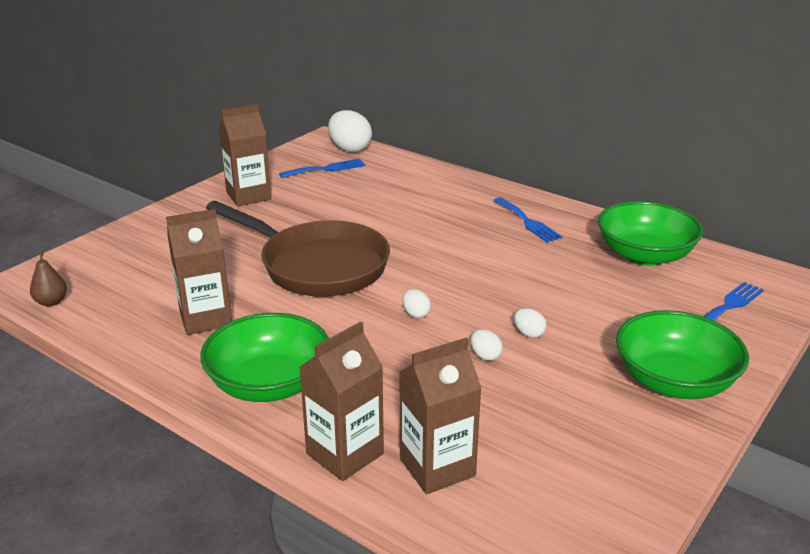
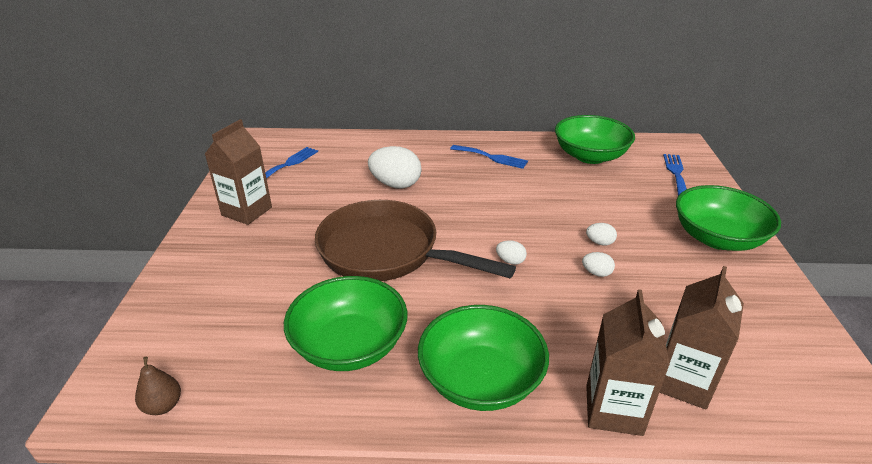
camera: 35 degrees left, 5 degrees up
(205, 319) = (349, 345): brown carton -> green bowl
(317, 266) = (386, 252): brown pan -> brown pan turned 150 degrees counterclockwise
(350, 149) = (287, 141): white egg -> white egg (395, 184)

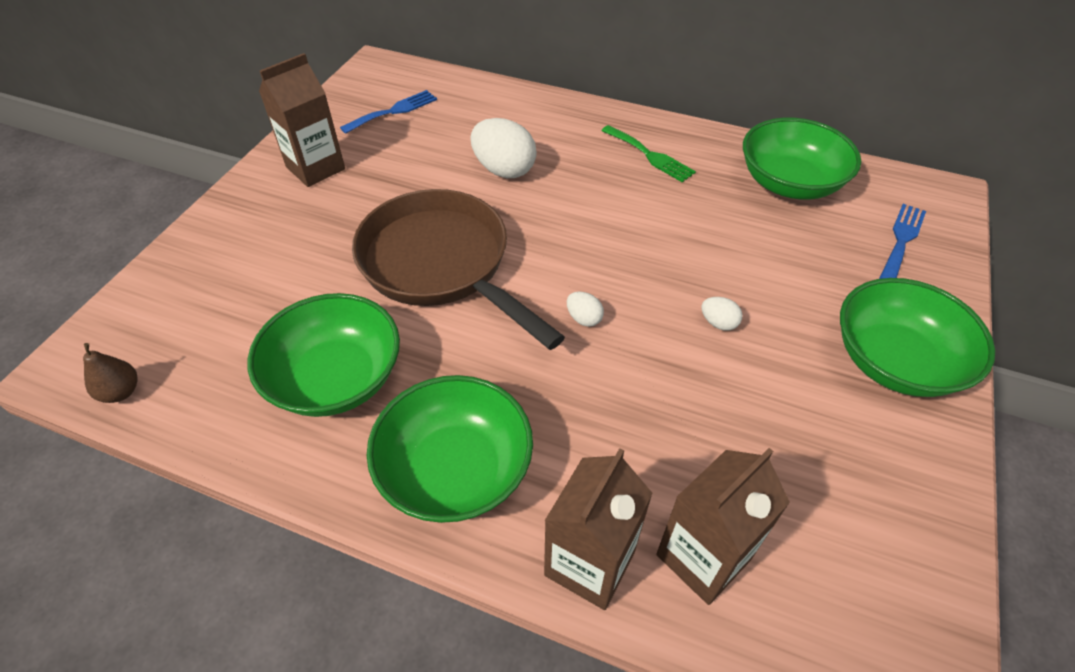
camera: 20 degrees right, 15 degrees up
(492, 157) = (650, 155): blue fork -> green fork
(596, 273) = (686, 367): white egg -> none

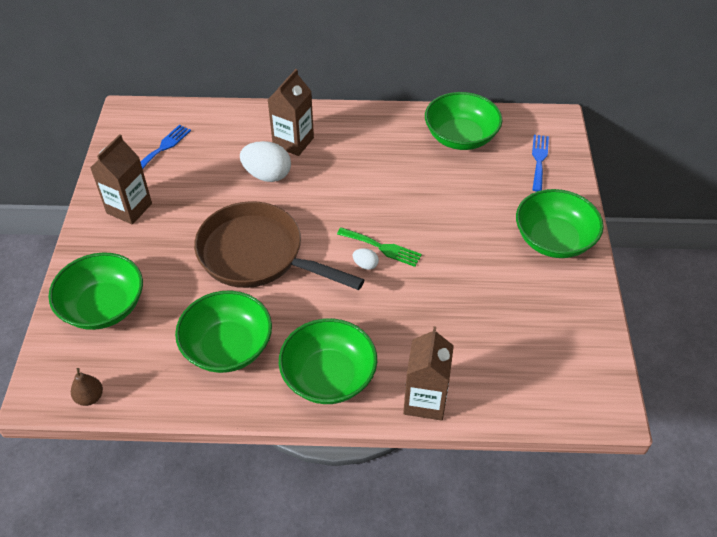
camera: 20 degrees left, 0 degrees up
(213, 277) = (103, 307): none -> green bowl
(650, 155) = (363, 139): green fork -> green fork (382, 247)
(703, 557) = (483, 378): brown carton -> brown carton (293, 142)
(718, 323) = (447, 245): white egg -> none

